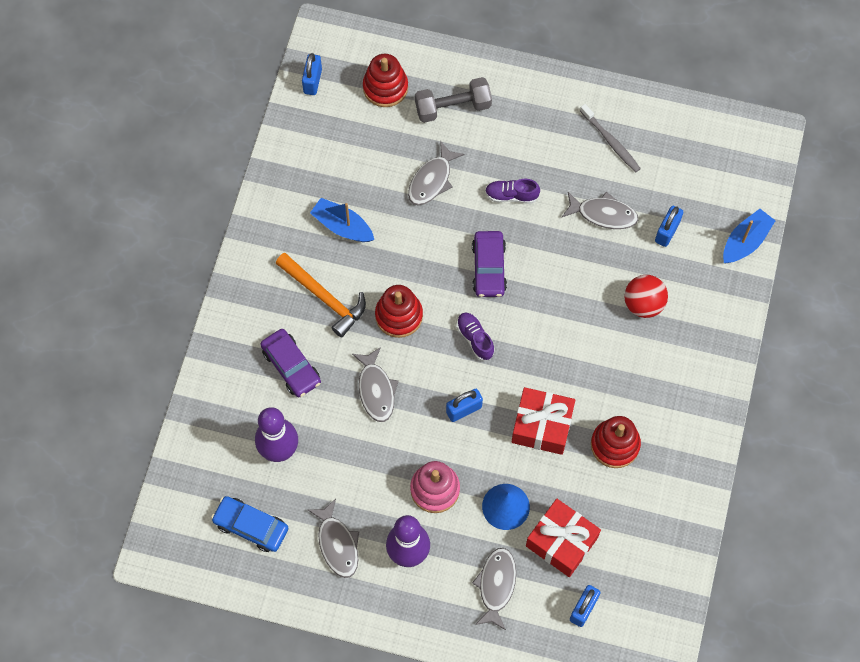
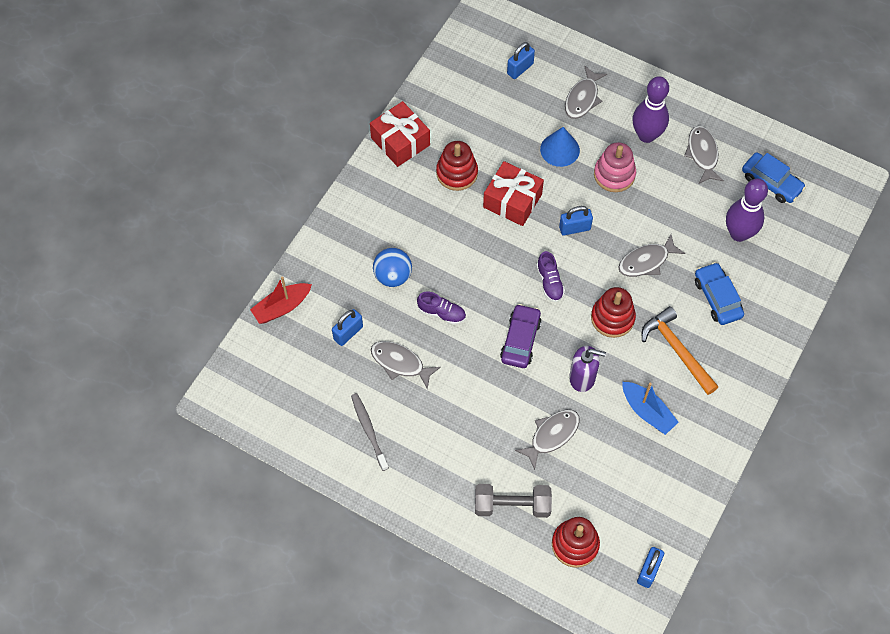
camera: 165 degrees left, 5 degrees down
(291, 366) = (717, 298): purple car -> blue car
(376, 390) = (646, 261): grey fish -> grey fish turned 120 degrees counterclockwise
(415, 244) = (582, 378): none -> purple soap dispenser
(511, 195) = (480, 402): purple shoe -> purple shoe (441, 313)
(561, 542) = (522, 115): red gift -> red gift (400, 141)
(643, 304) = (393, 276): red ball -> blue ball
(745, 241) = (282, 307): blue boat -> red boat

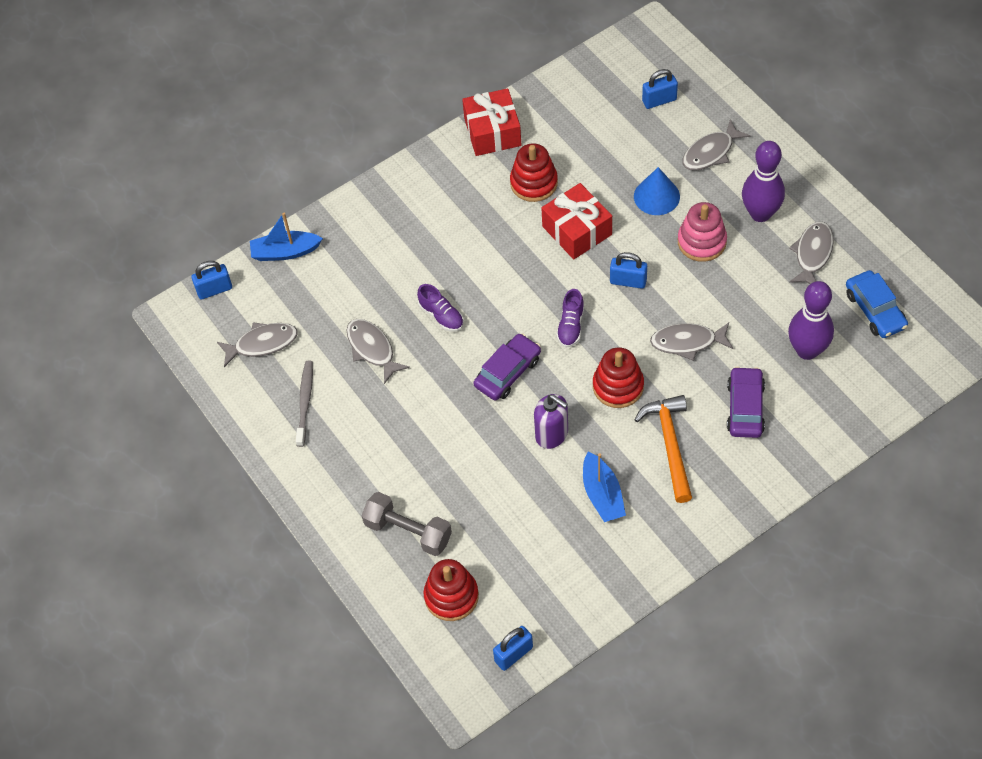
camera: 30 degrees right, 5 degrees down
(282, 307) = (285, 252): red boat -> blue boat
(348, 333) = (336, 300): blue padlock -> blue padlock (214, 289)
(393, 276) = (411, 261): blue ball -> none
(551, 435) = (487, 479): grey fish -> grey fish (262, 344)
(717, 298) = (745, 408): blue car -> purple car

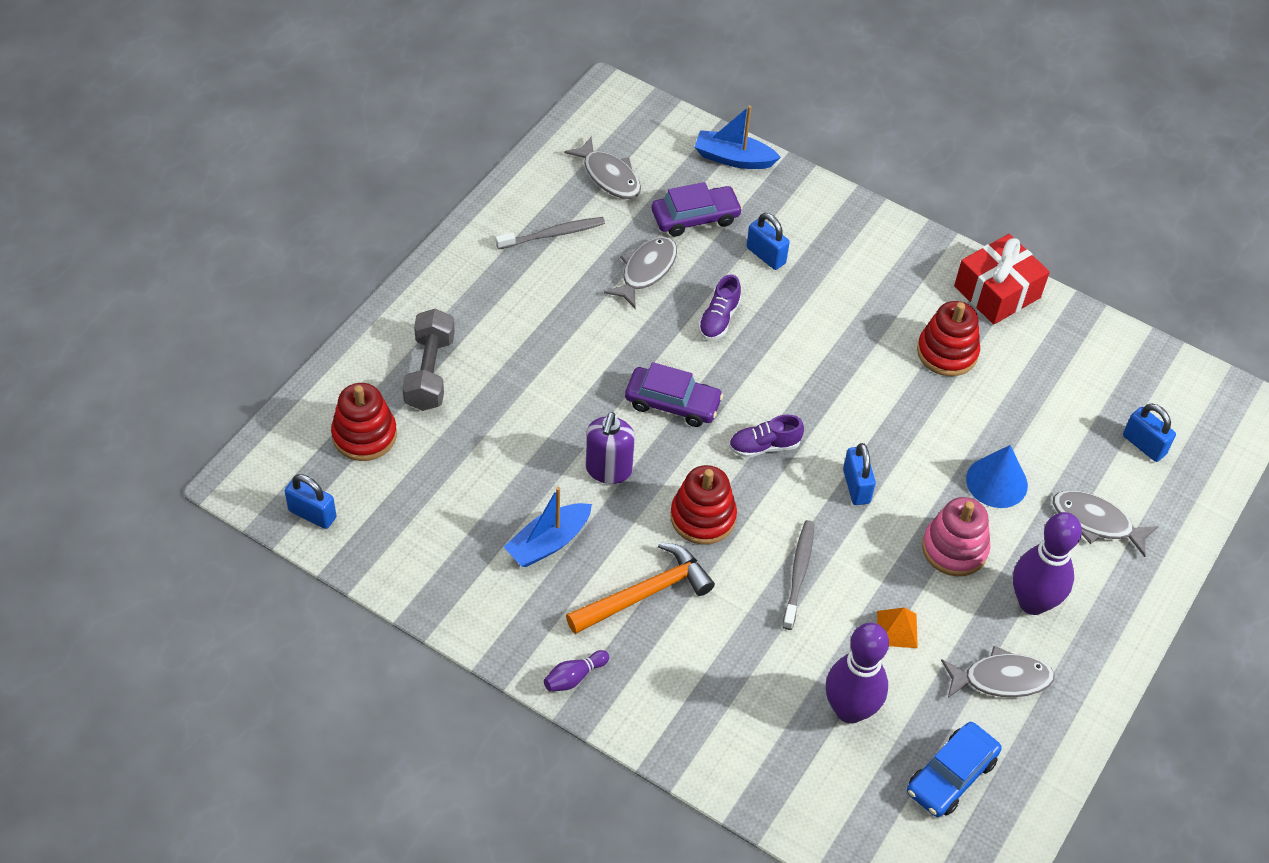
camera: 60 degrees right, 5 degrees down
(214, 289) = (657, 116): blue padlock -> blue padlock (766, 255)
(285, 252) = (733, 158): blue boat -> blue boat turned 45 degrees counterclockwise
(577, 230) = (902, 414): red gift -> none
(687, 342) = (799, 573): grey fish -> grey toothbrush
(724, 512) = (574, 677): none -> purple bowling pin
(745, 408) = (732, 661): purple car -> purple car (695, 217)
(753, 299) = (897, 629): none -> orange pyramid

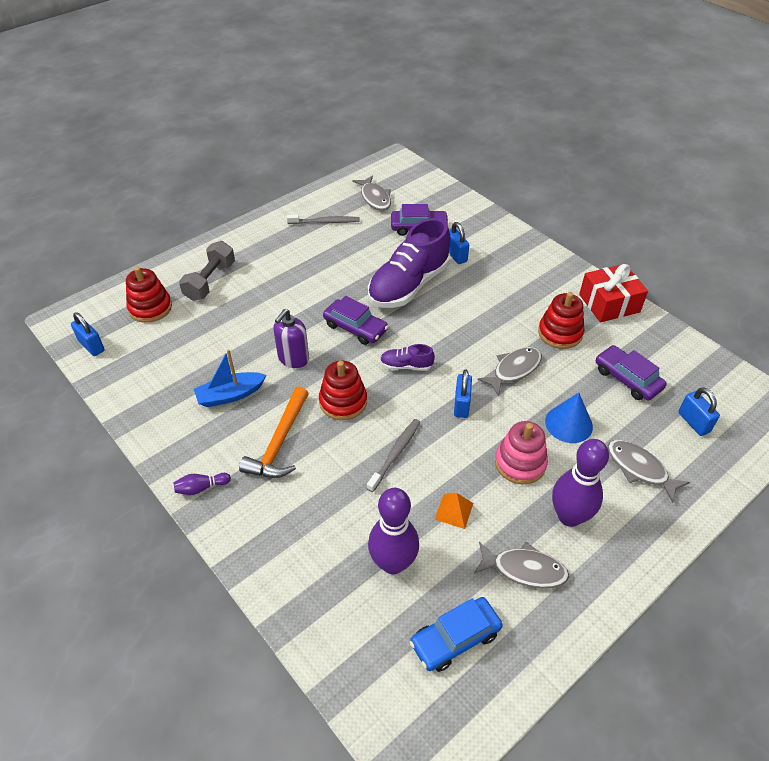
camera: 20 degrees right, 5 degrees down
(645, 593) = (279, 443): orange hammer -> orange hammer turned 120 degrees clockwise
(646, 271) = (374, 250): grey fish -> grey fish (514, 370)
(719, 319) = (409, 285): purple shoe -> purple shoe, size x2.26
(733, 158) = (457, 201): blue boat -> none
(1050, 402) = (627, 379): none -> purple car

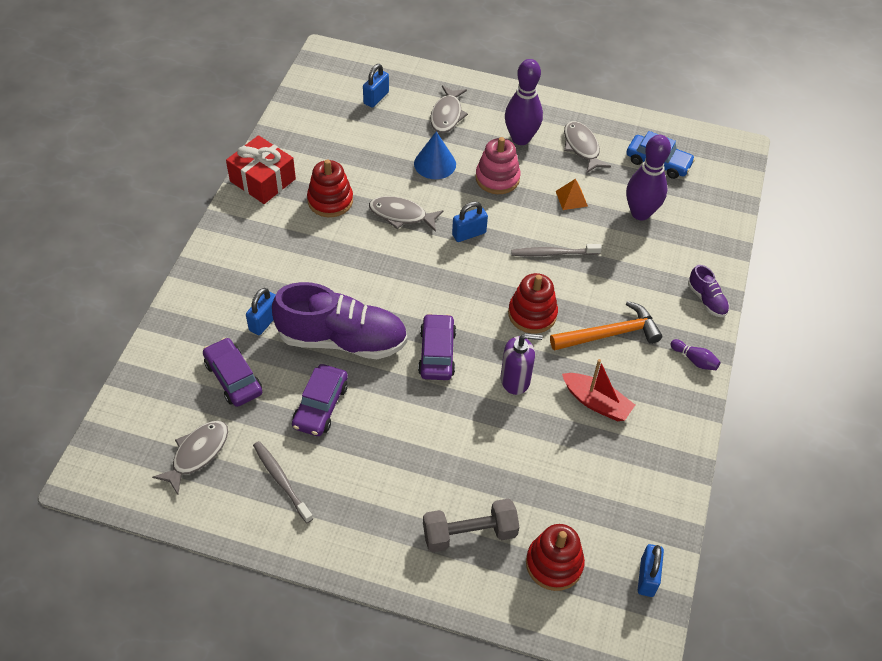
camera: 125 degrees left, 5 degrees up
(230, 395) = (596, 402): blue boat -> red boat
(406, 366) = (455, 290): purple shoe -> purple shoe (706, 300)
(627, 379) = (356, 144): purple car -> purple car (320, 406)

